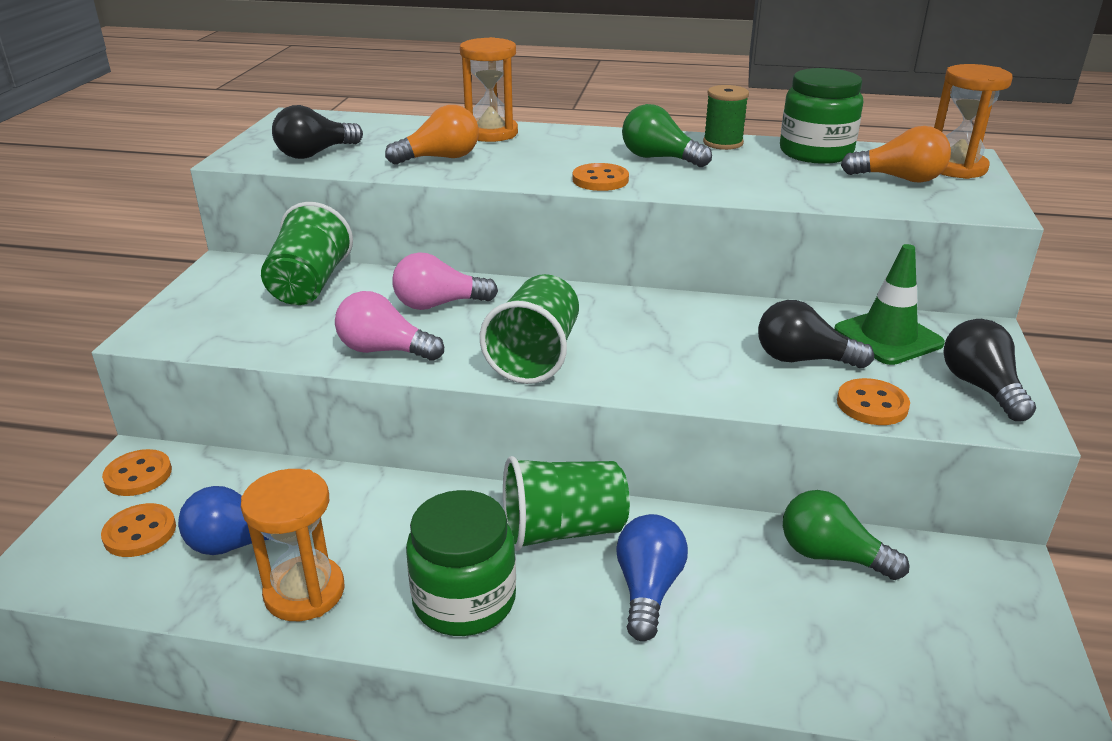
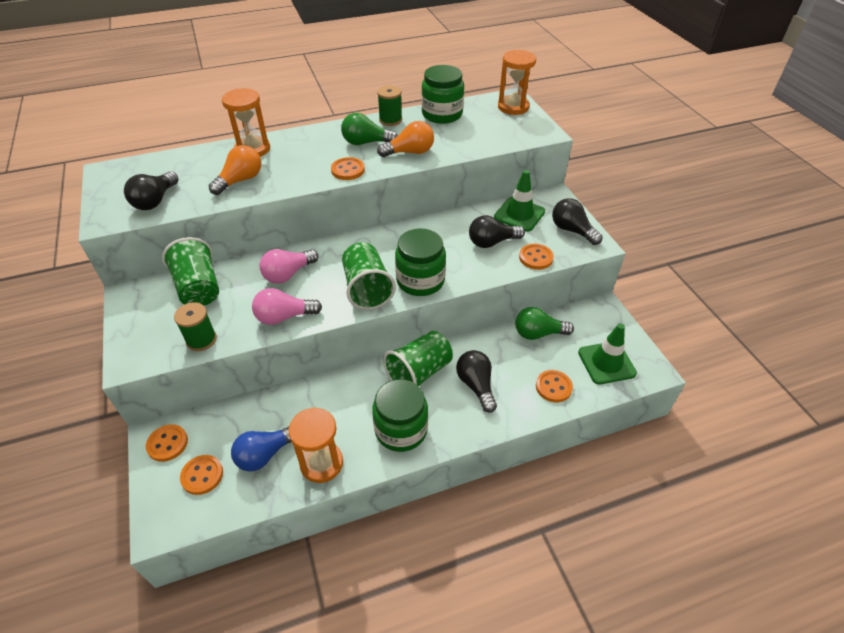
camera: 30 degrees left, 15 degrees up
(254, 340) = (201, 340): none -> green spool
(630, 372) = (420, 280): none -> green jar
(648, 589) = (476, 385): blue light bulb -> black light bulb
(800, 655) = (553, 387): none -> orange button
(899, 179) = (493, 123): orange light bulb -> orange light bulb (410, 152)
(949, 661) = (606, 363): none -> green traffic cone

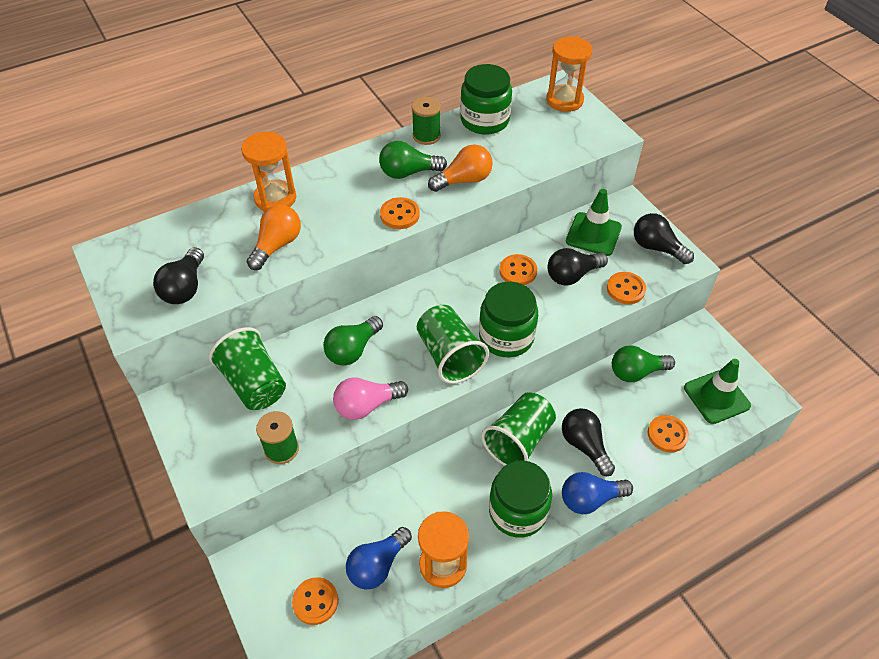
camera: 10 degrees left, 5 degrees up
(167, 444) = (263, 571): orange button -> orange button (518, 271)
(288, 274) = (353, 350): pink light bulb -> green light bulb
(469, 430) = (590, 499): none -> blue light bulb

